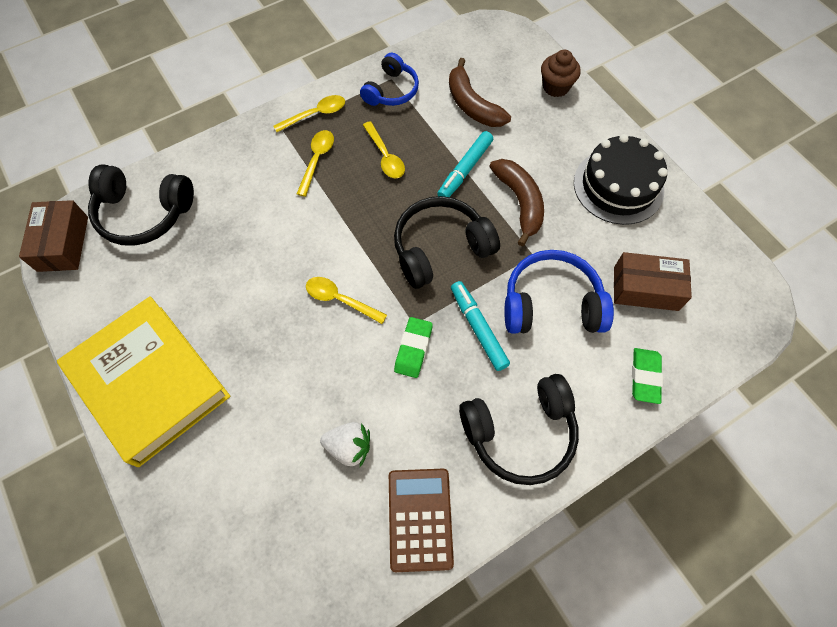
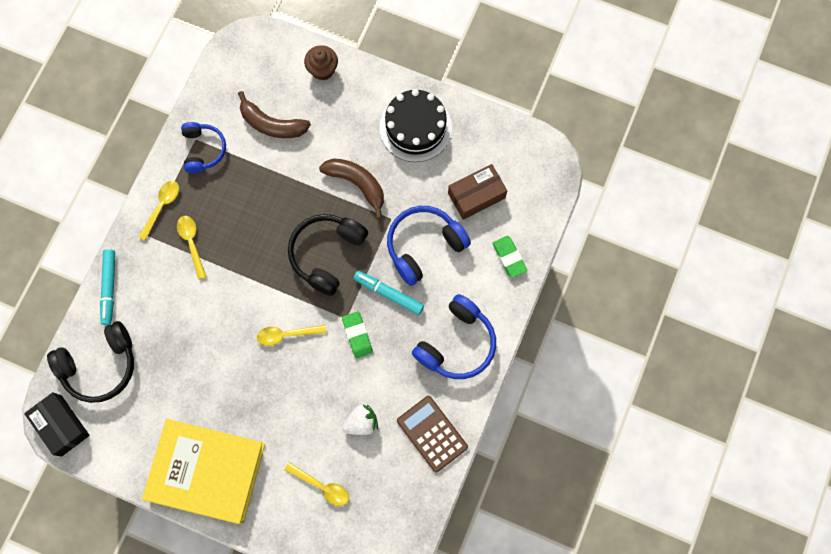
camera: 35 degrees left, 10 degrees up
(63, 243) = (61, 425): brown box -> black box
(385, 156) = (239, 208): yellow spoon -> yellow spoon (321, 486)
(465, 170) = (303, 182): turquoise marker -> turquoise marker (109, 288)
(520, 433) = (457, 343): black headphones -> blue headphones

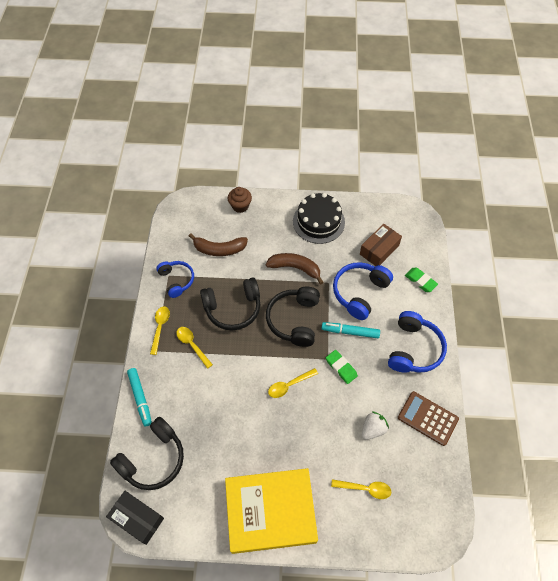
camera: 20 degrees left, 15 degrees down
(258, 212) = (233, 308): none -> black headphones

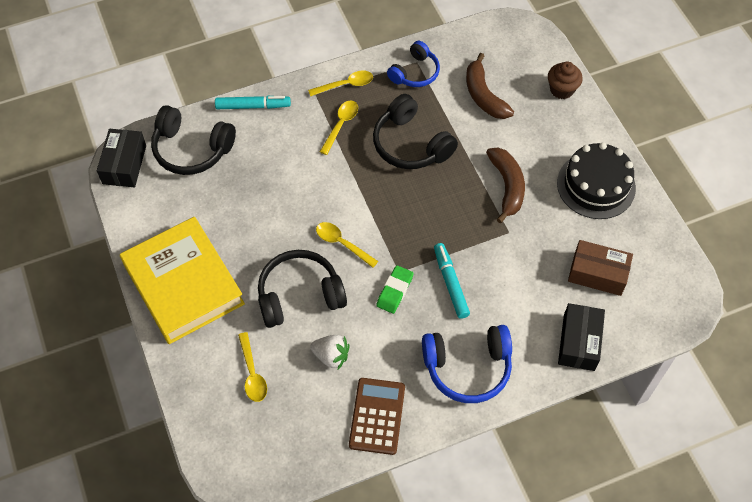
camera: 65 degrees right, 0 degrees up
(140, 398) = (253, 106): turquoise marker -> turquoise marker turned 135 degrees counterclockwise
(294, 320) = (432, 215): black headphones -> black headphones (299, 295)
(359, 292) = (515, 273): blue headphones -> none
(420, 281) = (579, 342): green eraser -> black box

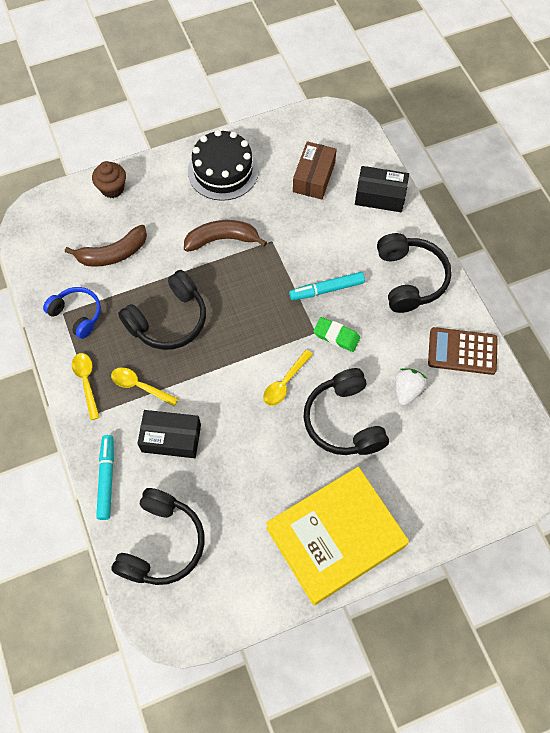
camera: 90 degrees left, 5 degrees up
(124, 164) = (179, 621): black box -> black box (171, 438)
(252, 373) = (430, 461): yellow spoon -> none
(467, 368) = (410, 279): blue headphones -> black headphones

